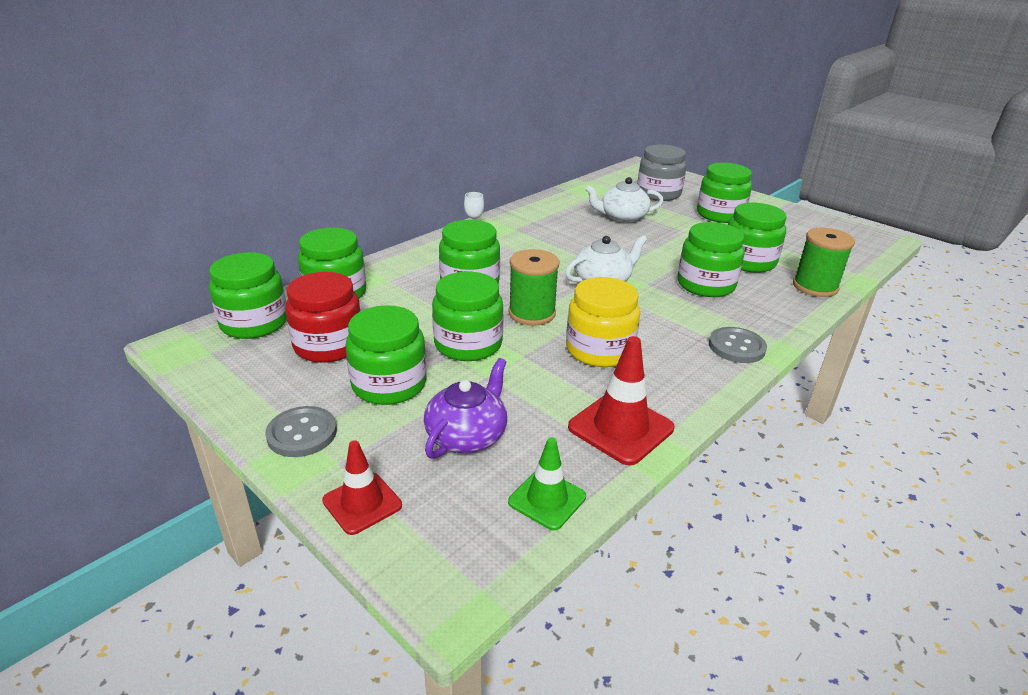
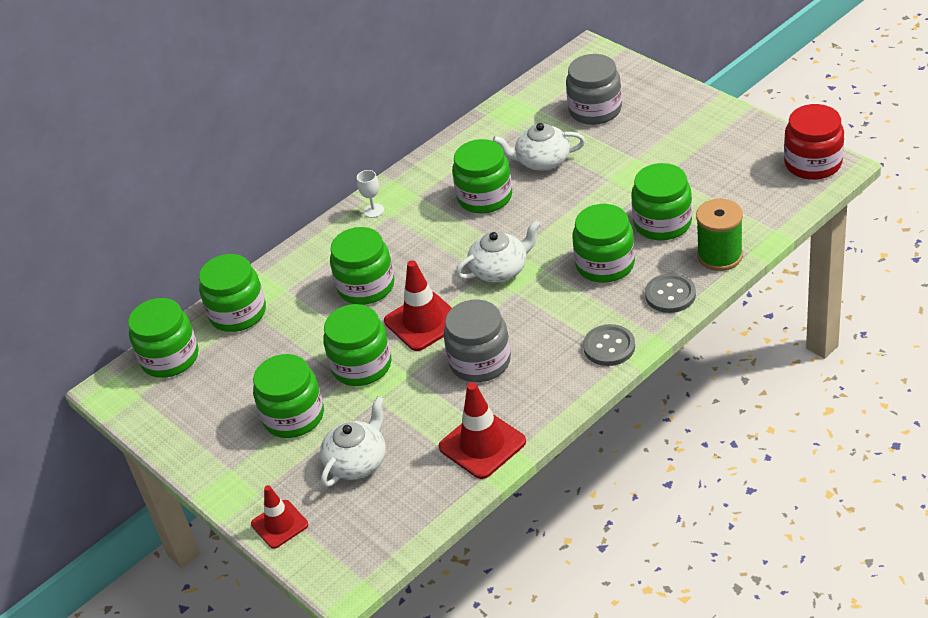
camera: 10 degrees right, 10 degrees up
(302, 433) = (228, 469): grey button -> grey button (670, 295)
(328, 345) = (239, 378): red jar -> red jar (813, 163)
(467, 435) = (357, 461): purple teapot -> white teapot
(532, 313) = (423, 322): green spool -> red traffic cone
(547, 499) = (414, 512): green traffic cone -> none
(599, 350) = (480, 362): yellow jar -> grey jar
(720, 214) = (657, 143): green jar -> green jar (485, 197)

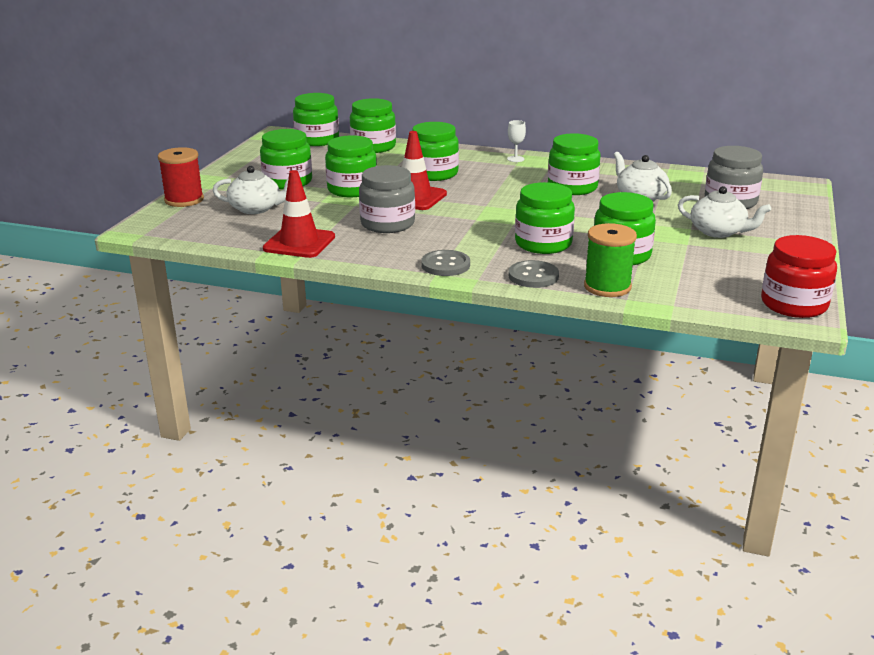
camera: 55 degrees right, 15 degrees down
(279, 524) = (184, 200): red traffic cone -> red spool
(500, 269) = (496, 209): white teapot -> white teapot (718, 232)

